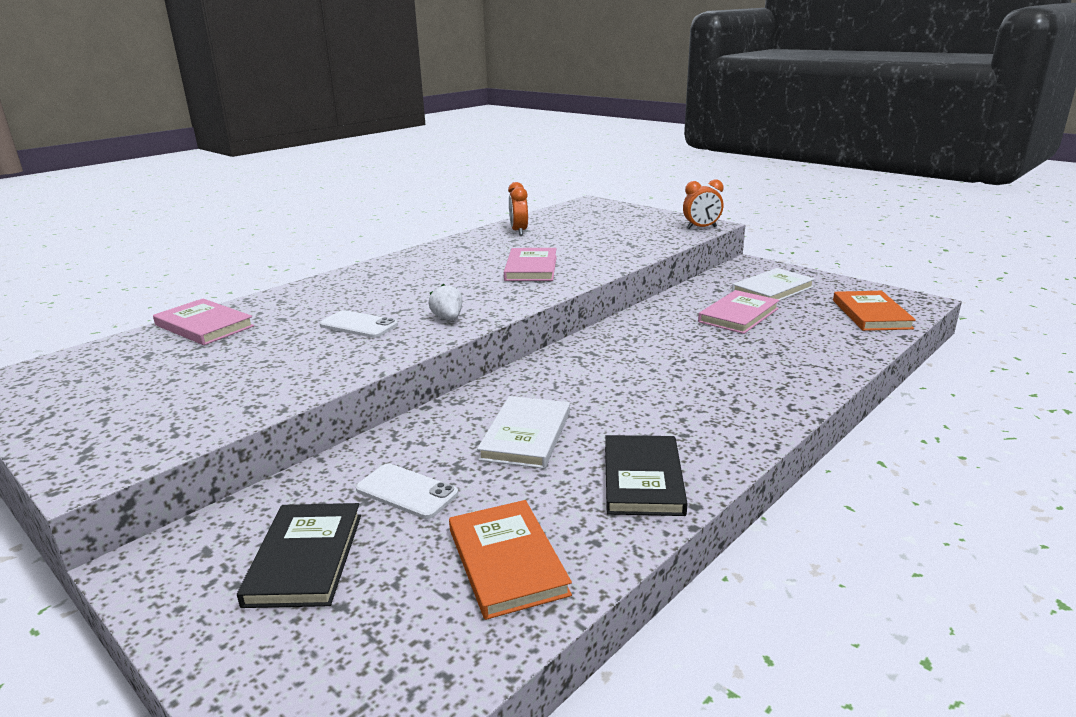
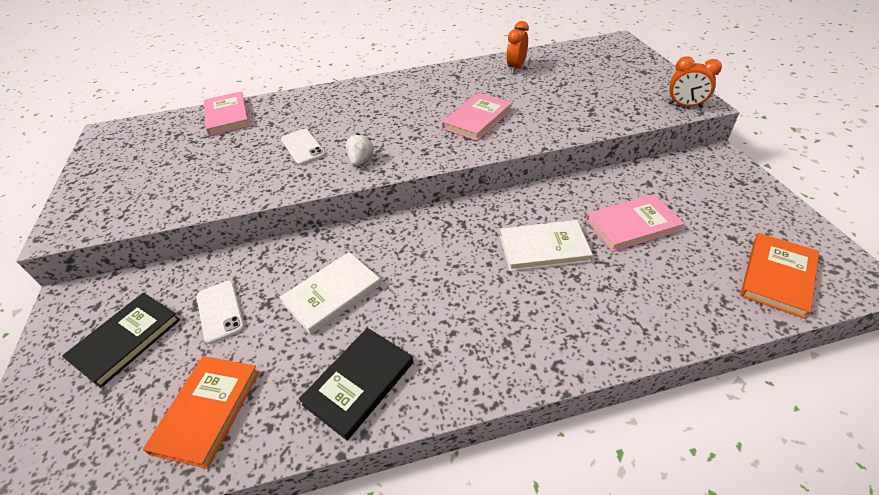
camera: 35 degrees right, 20 degrees up
(772, 289) = (704, 202): white book -> white book (543, 248)

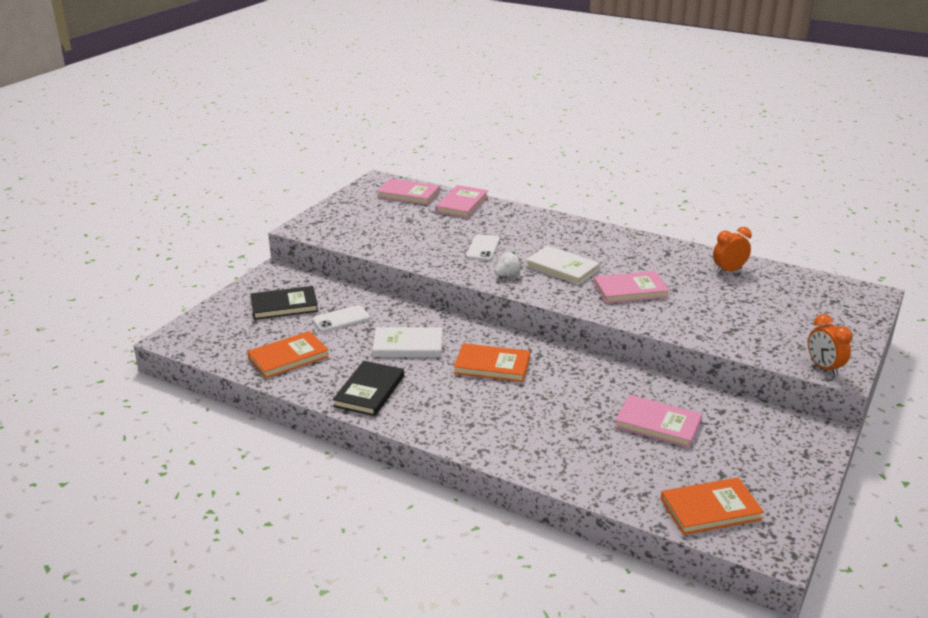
camera: 40 degrees right, 15 degrees down
(158, 132) = (408, 194): none -> pink book
(220, 311) = (341, 319): white phone -> white phone turned 45 degrees clockwise
(359, 383) = (369, 391): black book -> black book turned 60 degrees counterclockwise
(439, 261) = (492, 366): none -> orange book
(543, 248) = (570, 398): white book -> white book (562, 268)

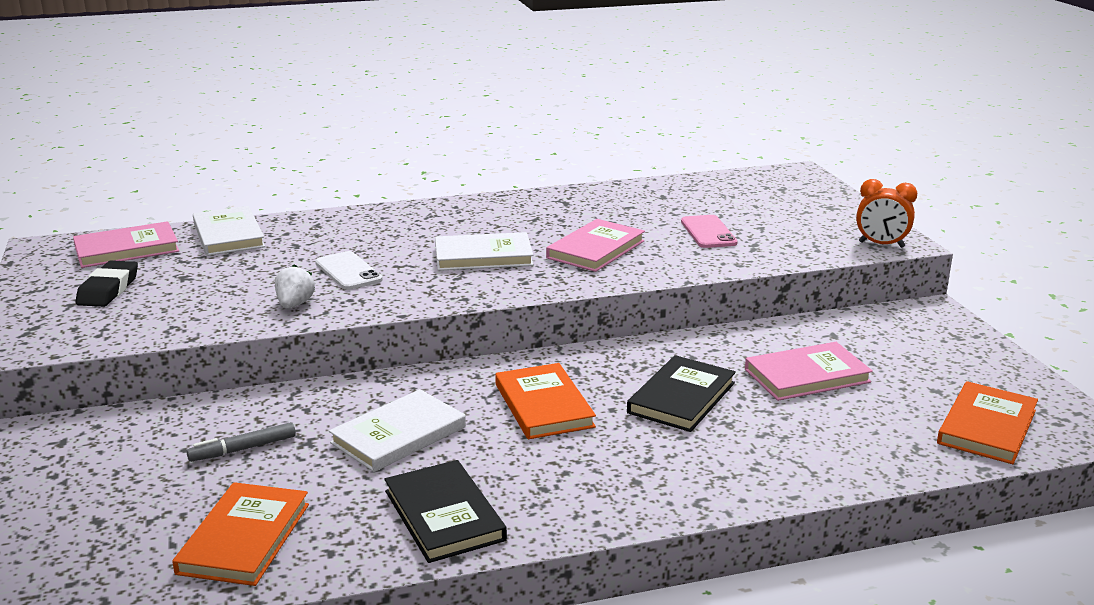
camera: 45 degrees left, 5 degrees down
(284, 305) = (114, 474): black book -> black book (681, 398)
(341, 319) = (243, 449): white phone -> grey marker
(371, 214) = (108, 290): none -> black eraser
(462, 204) = (228, 235): pink book -> white book
(492, 366) = (543, 405): orange book -> orange book turned 75 degrees counterclockwise
(507, 275) = (434, 287): white strawberry -> white strawberry (295, 304)
(720, 309) = (708, 232): none -> pink phone
(728, 270) = (650, 197): orange clock -> none

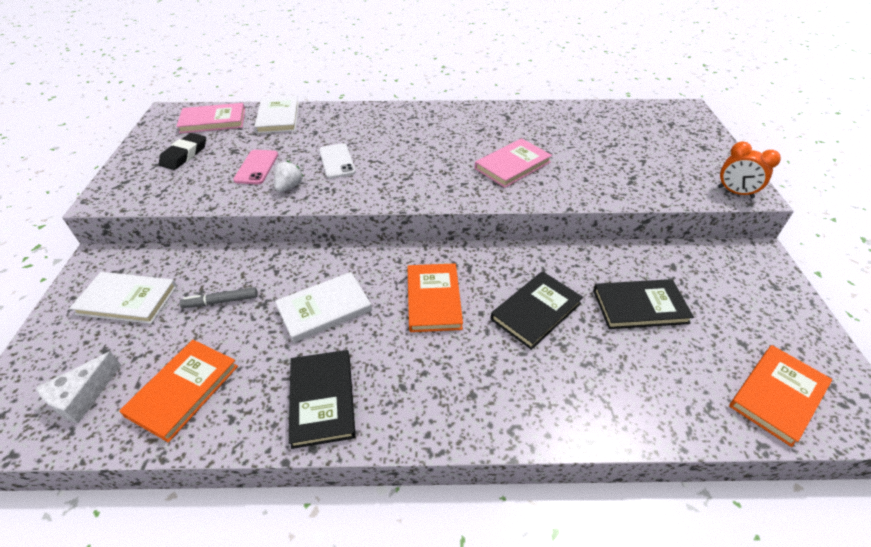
camera: 15 degrees right, 20 degrees up
(97, 567) = (82, 397): none -> white cheese
(483, 256) = (431, 160): white book -> white book (127, 300)
(708, 232) = (601, 160): pink phone -> pink phone (256, 167)
(807, 376) = (640, 306): pink book -> black book

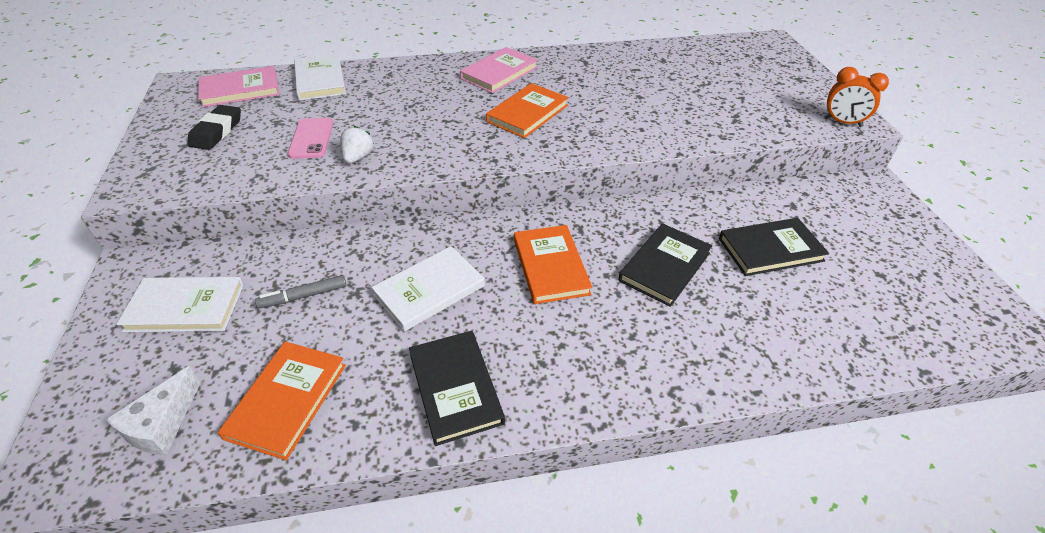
camera: 10 degrees left, 0 degrees up
(337, 161) = (406, 124): white phone -> none
(512, 165) = (605, 113): pink book -> pink book (499, 73)
(777, 395) = (926, 321): orange book -> orange book (527, 113)

